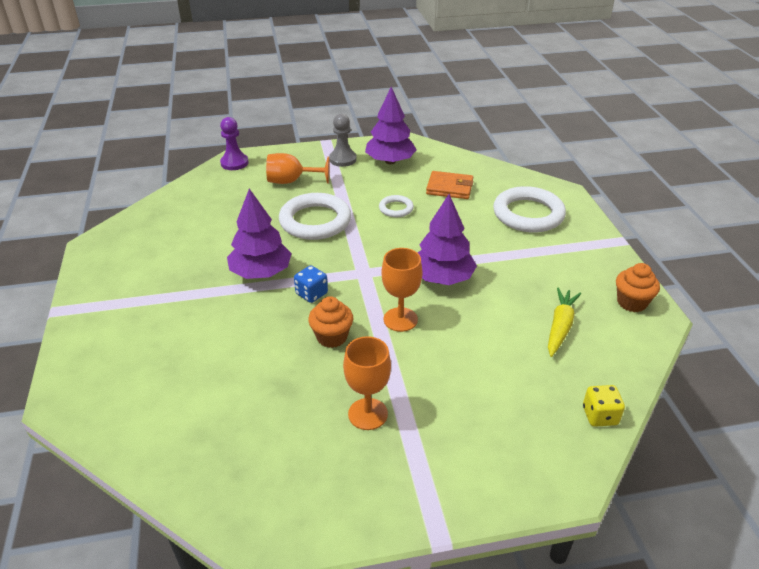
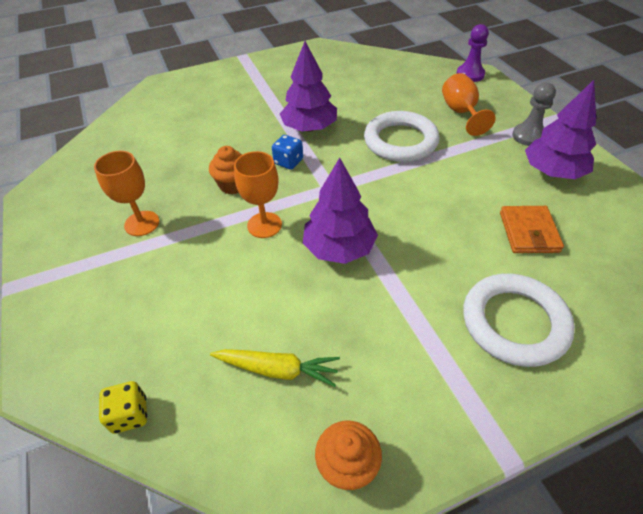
camera: 80 degrees right, 10 degrees up
(396, 208) = (454, 192): white ring -> none

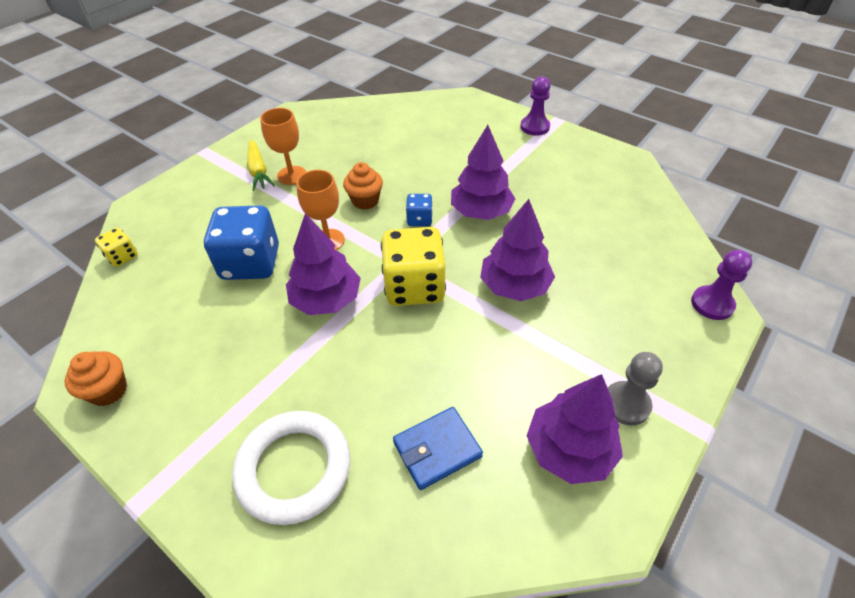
camera: 60 degrees right, 0 degrees up
(238, 68) = (534, 127): none -> purple pawn
(247, 290) = (251, 263): none -> blue dice
(277, 370) = (181, 314): yellow carrot -> yellow carrot (258, 171)
(364, 190) = (414, 287): none -> yellow dice
(400, 141) = (514, 286): white ring -> purple tree
(461, 112) = (616, 321): orange goblet -> none
(529, 232) = (437, 449): orange wallet -> blue wallet

